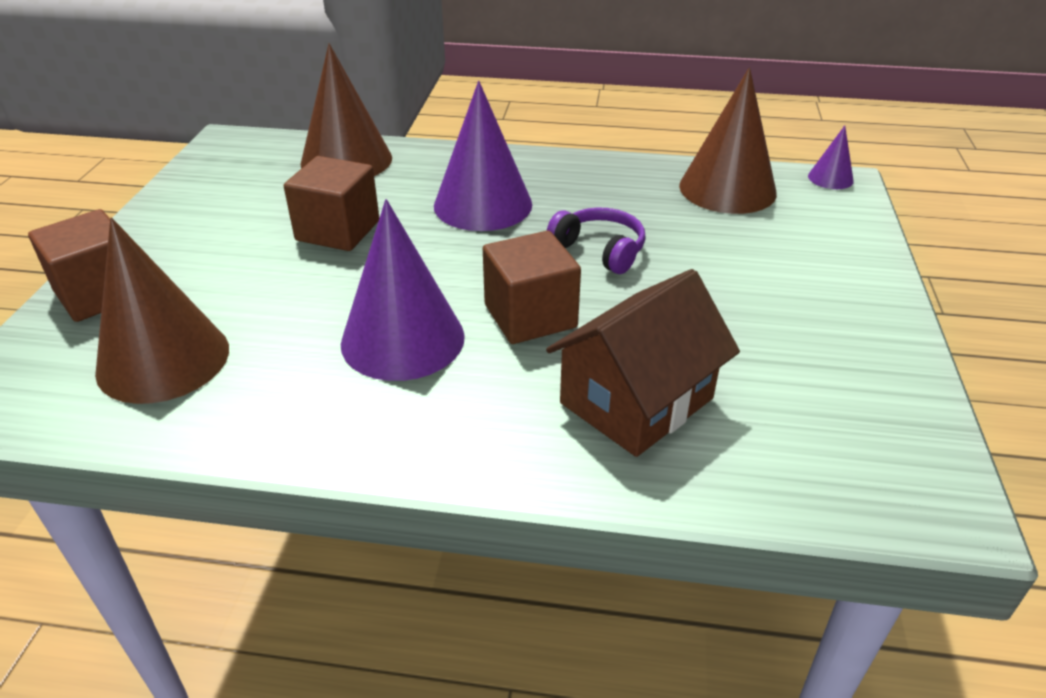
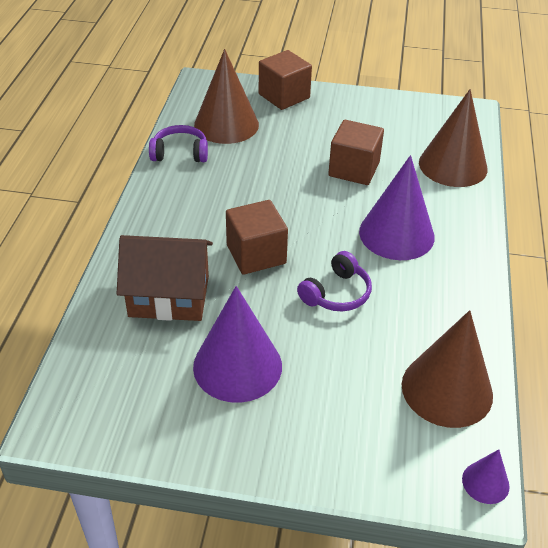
camera: 90 degrees right, 5 degrees up
(240, 416) = (180, 153): none -> purple headphones
(403, 339) = (236, 202): purple cone -> purple cone (237, 366)
(636, 400) = (169, 296): brown house -> brown house turned 45 degrees counterclockwise

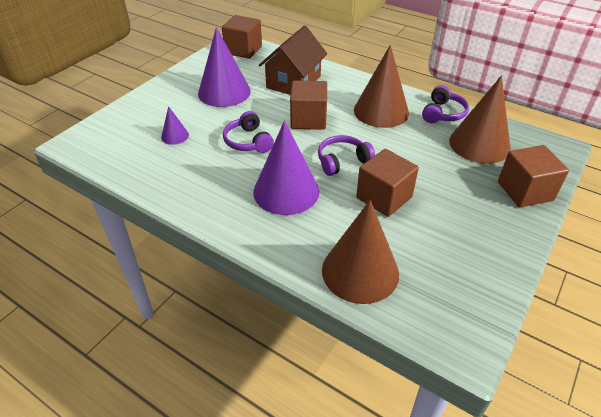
camera: 115 degrees right, 0 degrees up
(86, 397) = (243, 50): none -> brown cube
(318, 207) = (342, 161): none -> purple headphones
(447, 389) = (137, 158): brown cone -> brown cone (381, 111)
(485, 482) = (72, 148): purple cone -> purple cone (175, 136)

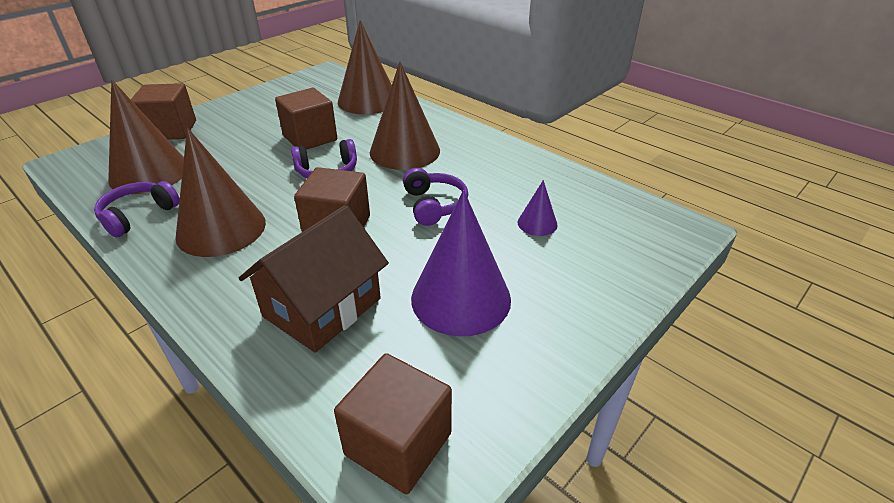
camera: 170 degrees left, 5 degrees down
(286, 191) = (404, 151): purple cone -> brown cone

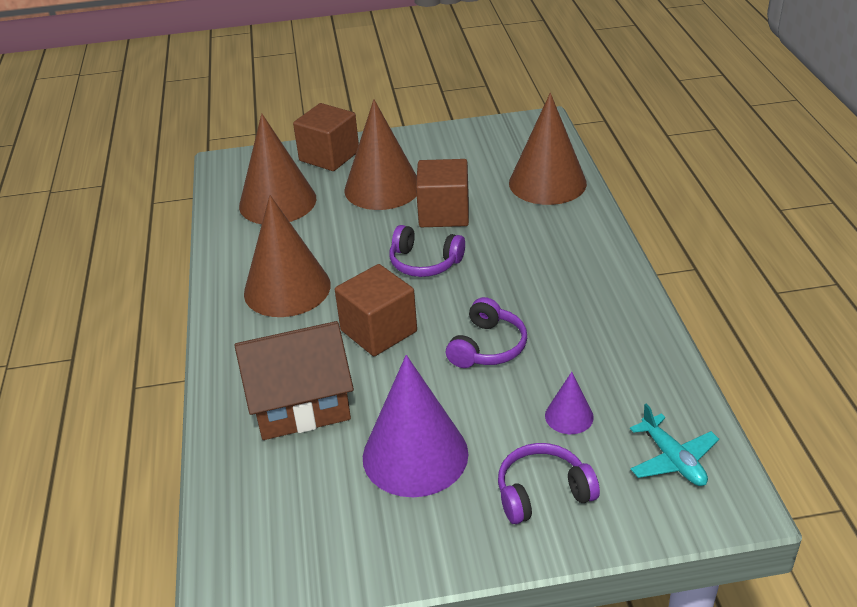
camera: 40 degrees right, 0 degrees up
(138, 215) = (238, 246): purple headphones -> purple headphones (543, 493)
(398, 444) = (256, 544): brown cube -> none
(404, 151) = (522, 268): brown cone -> brown cone (382, 188)
(626, 220) = (672, 459): none -> turquoise plane

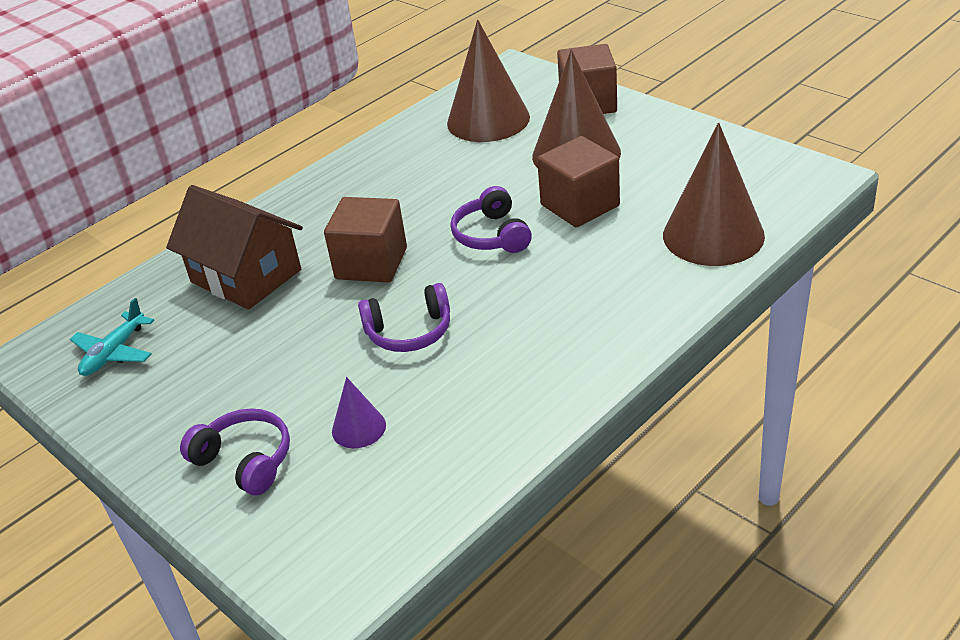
camera: 55 degrees right, 0 degrees up
(287, 288) = (378, 190): brown cone -> none
(415, 455) = (235, 365): purple cone -> none
(672, 459) = (355, 525): turquoise plane -> turquoise plane (114, 352)

